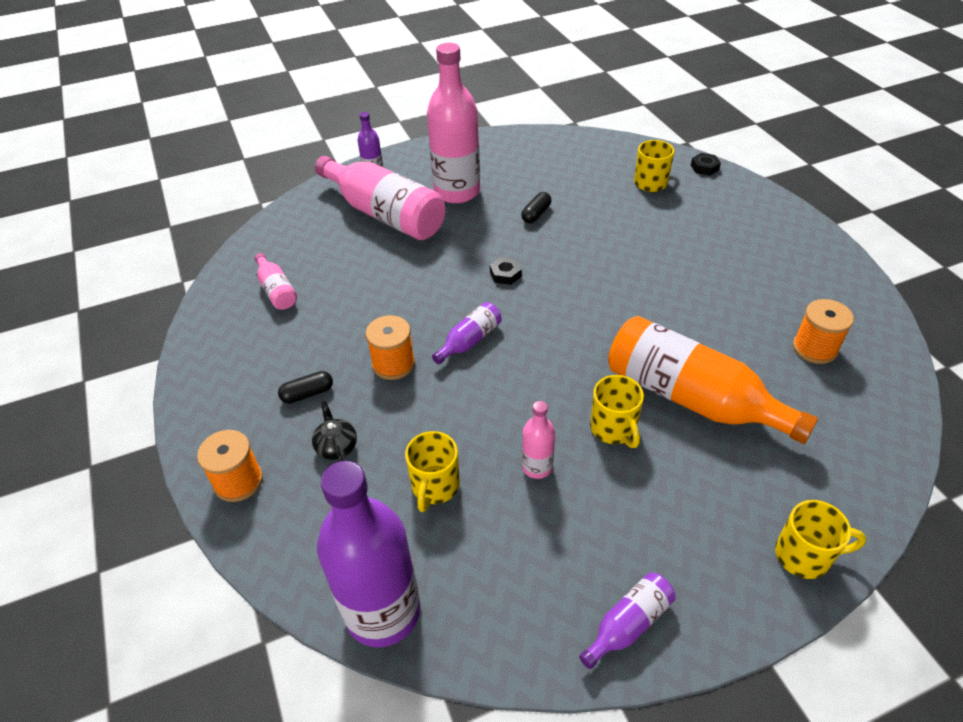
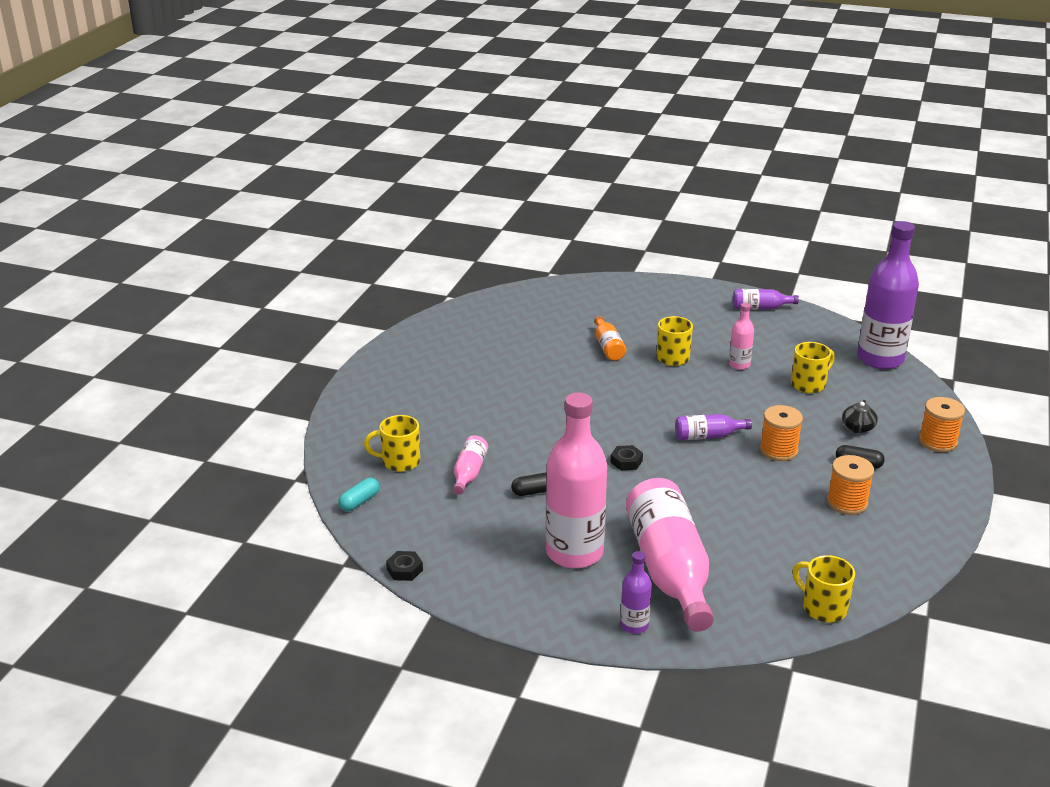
camera: 140 degrees left, 15 degrees down
(276, 290) = (835, 551): pink bottle -> pink bottle (469, 473)
(626, 149) = (359, 501): none -> turquoise capsule
(691, 398) = (608, 347): orange bottle -> orange bottle, size x0.46
(704, 167) = (335, 448): black nut -> black nut (404, 570)
(804, 555) = (649, 288): yellow mug -> yellow mug (823, 608)
(814, 348) = (499, 330): orange spool -> orange spool (847, 503)

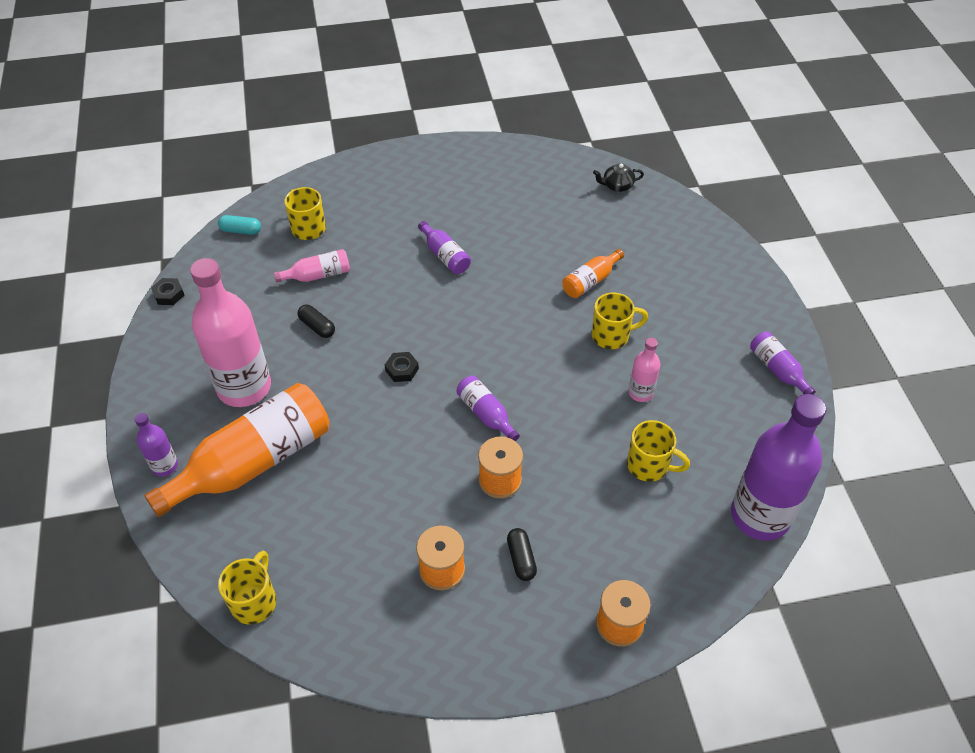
camera: 60 degrees right, 20 degrees up
(512, 401) = (445, 255): none -> purple bottle
(669, 570) = (253, 462): pink bottle -> orange bottle
(858, 428) = (592, 537): black teapot -> black teapot (617, 186)

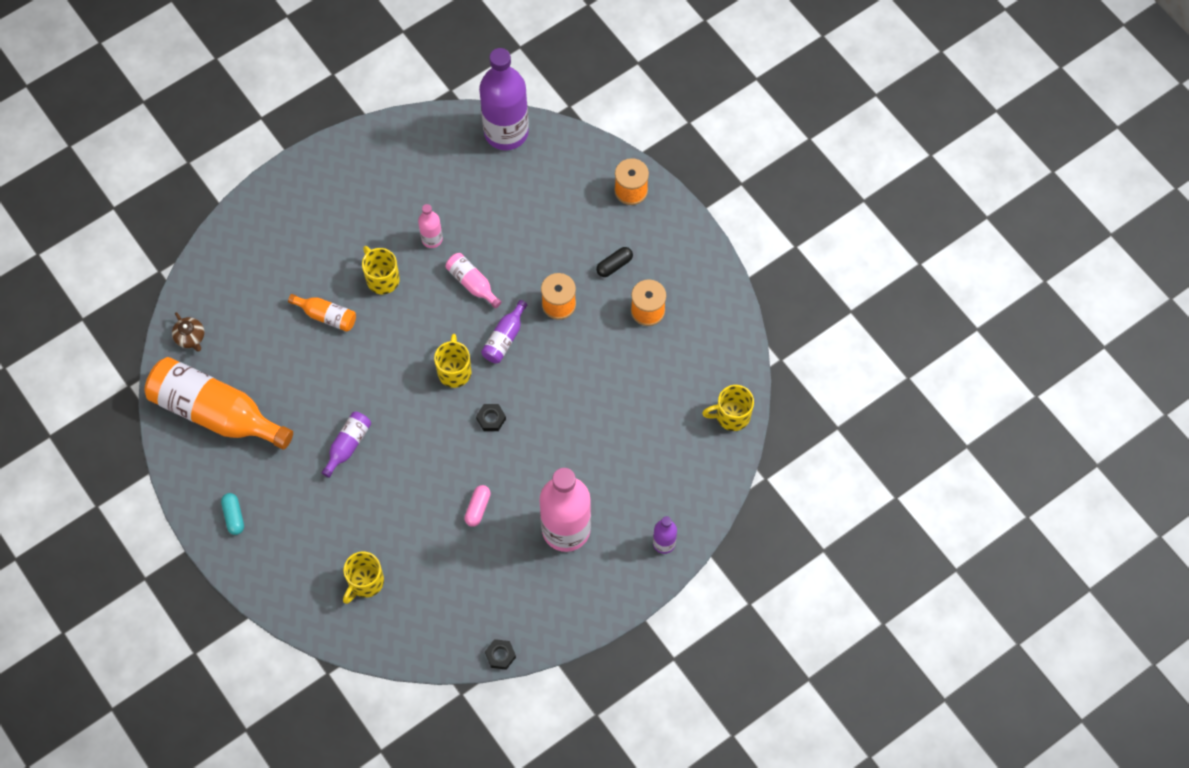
camera: 115 degrees left, 15 degrees up
(241, 231) = (395, 641): turquoise capsule -> turquoise capsule (234, 516)
(253, 462) = (628, 481): orange bottle -> orange bottle (216, 412)
(317, 327) = (477, 508): black capsule -> pink capsule
(318, 275) = (419, 540): pink bottle -> pink bottle (472, 283)
(617, 186) = (190, 337): black teapot -> brown teapot
(649, 465) = (497, 212): yellow mug -> yellow mug (454, 371)
(777, 370) = (364, 153): purple bottle -> none

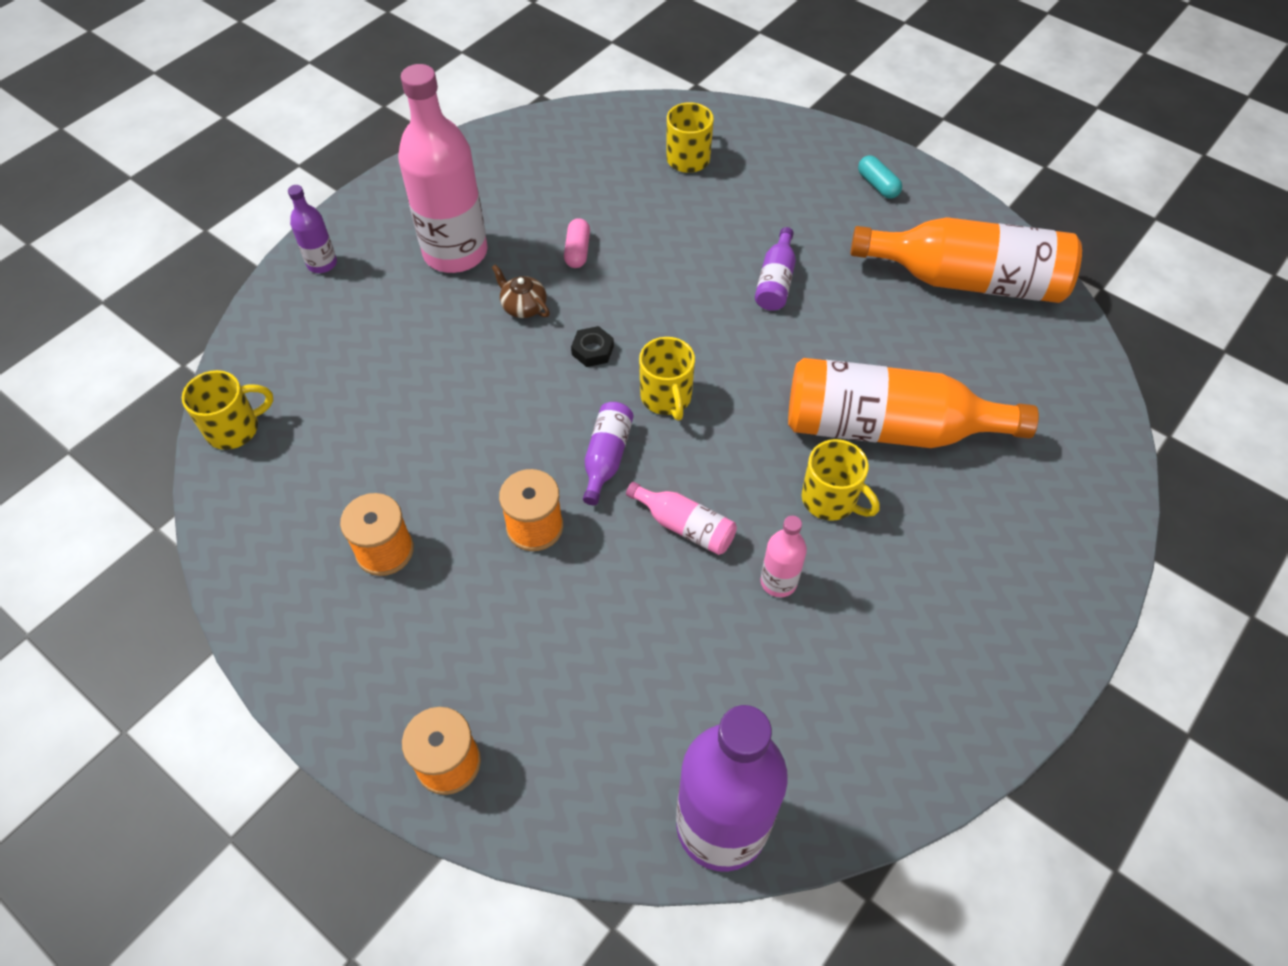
camera: 165 degrees right, 10 degrees down
(190, 337) = (1062, 357): brown teapot -> brown teapot (523, 306)
(326, 316) = (887, 428): orange bottle -> orange bottle, size x2.16
(500, 655) = (506, 128): black nut -> none
(614, 265) = (454, 612): black capsule -> none

